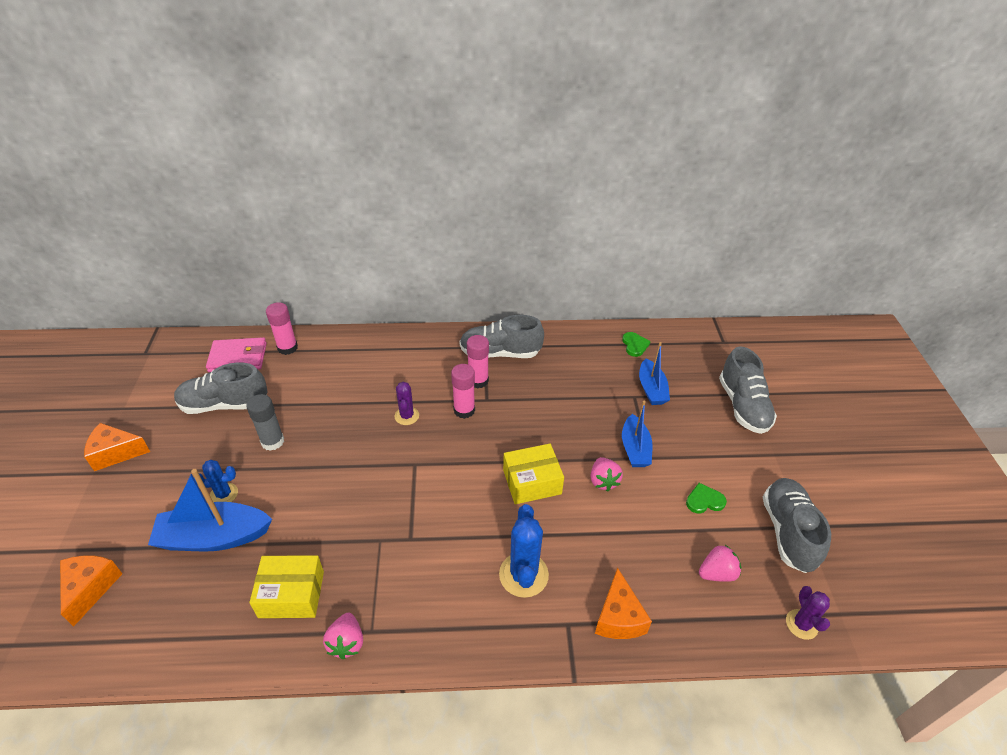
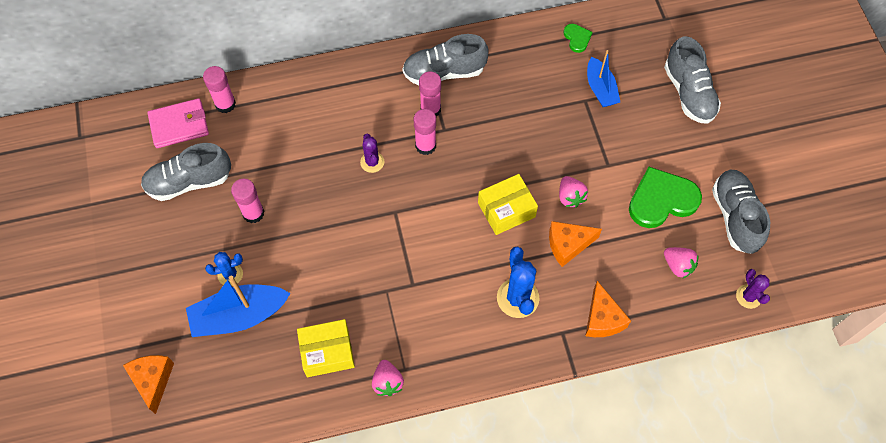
camera: 10 degrees left, 20 degrees up
(116, 453) = (108, 253): orange cheese -> orange cheese (568, 245)
(272, 441) = (253, 213): grey glue stick -> pink glue stick
(635, 448) = (593, 158): blue boat -> none
(704, 500) = (661, 200): green heart -> green heart, size x2.07
(717, 573) = (678, 266): pink strawberry -> pink strawberry turned 75 degrees clockwise

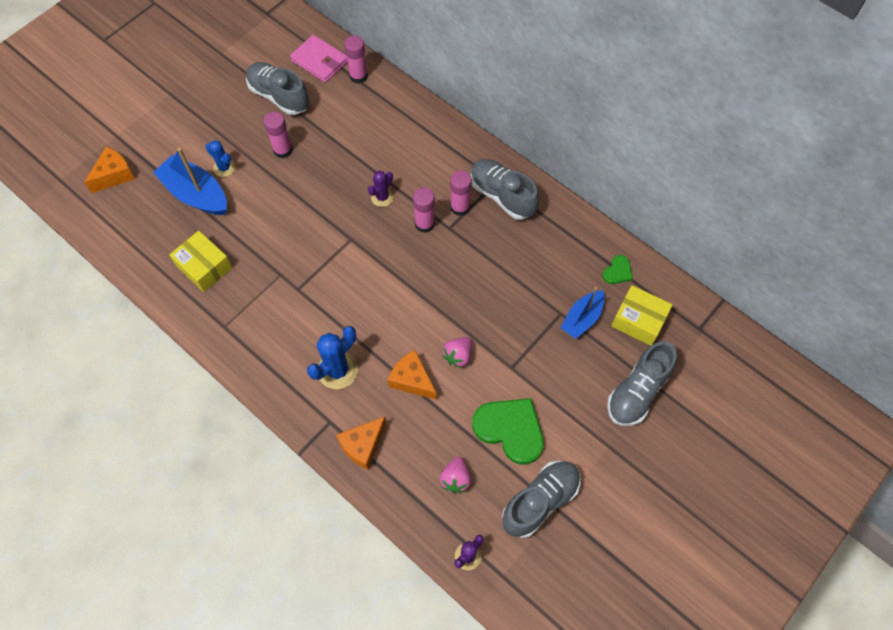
camera: 55 degrees right, 0 degrees up
(387, 382) = (206, 321): pink strawberry -> none
(506, 210) = (410, 315): yellow box -> yellow box (638, 320)

